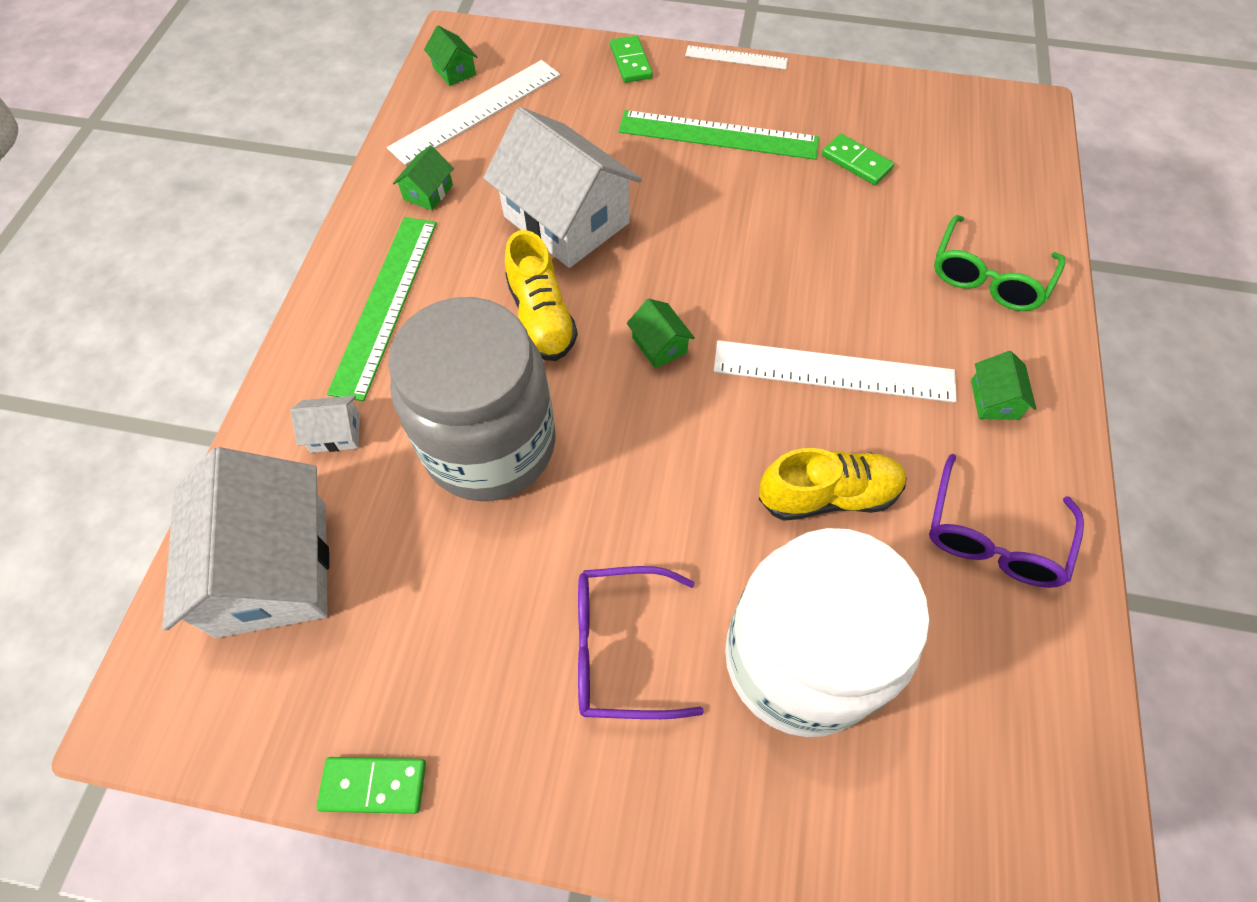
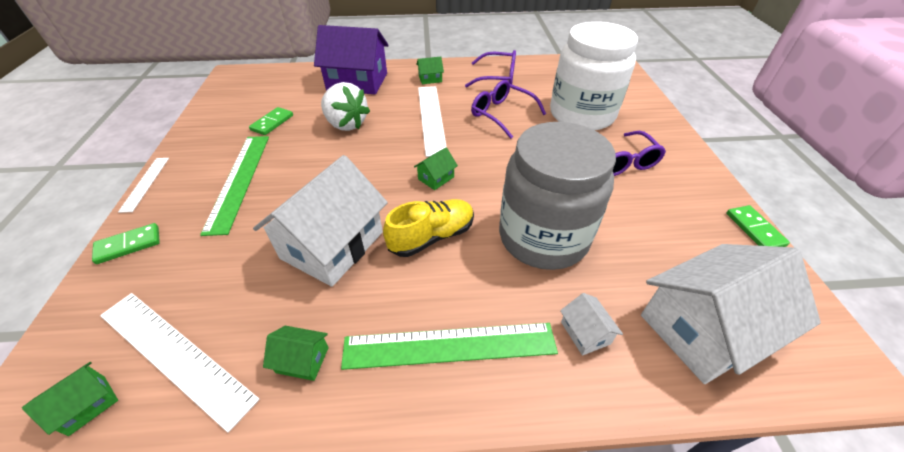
camera: 105 degrees left, 15 degrees down
(827, 495) = (502, 114): yellow shoe -> purple glasses
(835, 249) = (346, 124): none -> white strawberry
(988, 276) = (357, 82): green glasses -> purple house

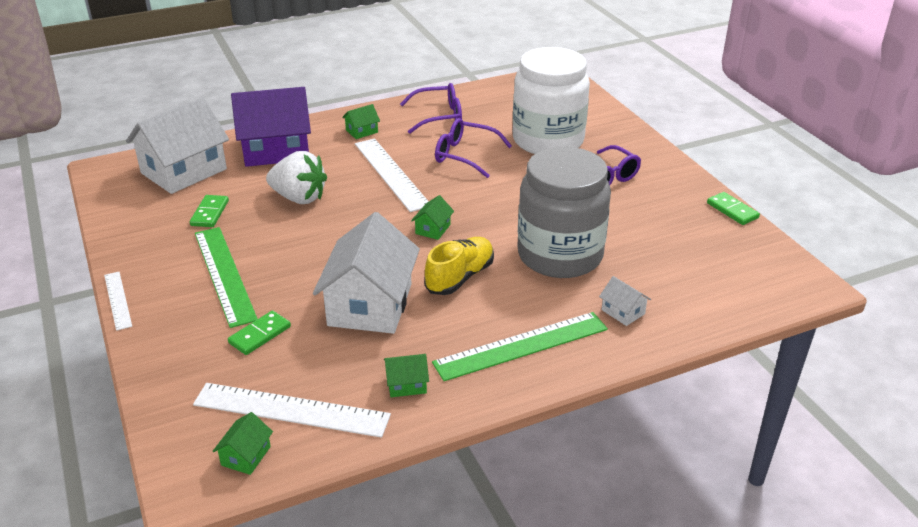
camera: 20 degrees left, 10 degrees down
(128, 245) = (160, 352): green domino -> green domino (260, 335)
(704, 329) = (709, 288): white house -> white house (184, 171)

